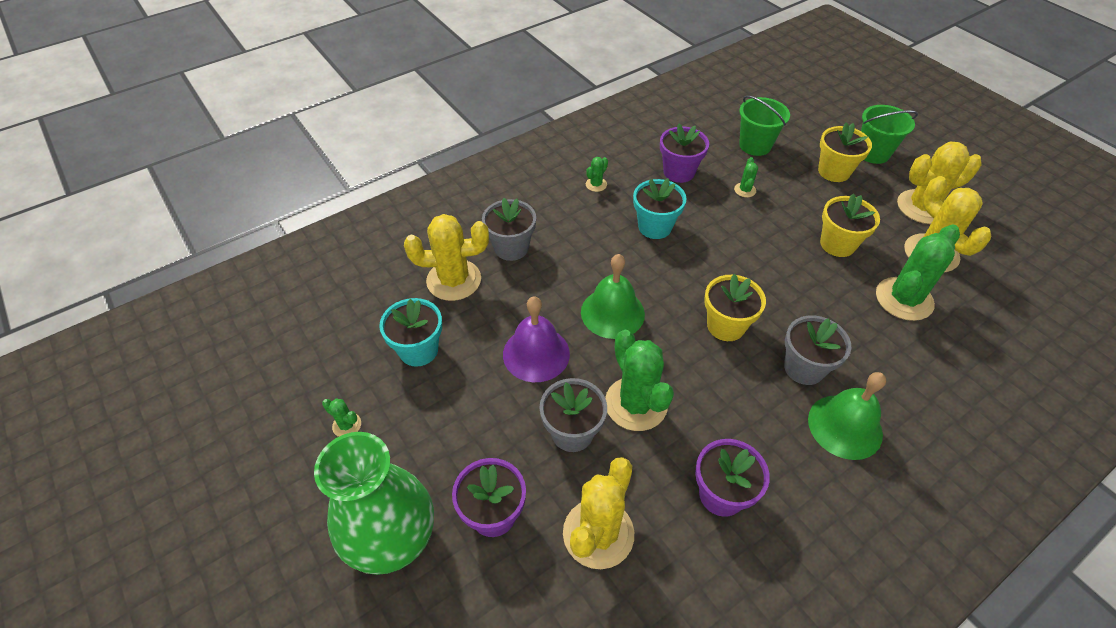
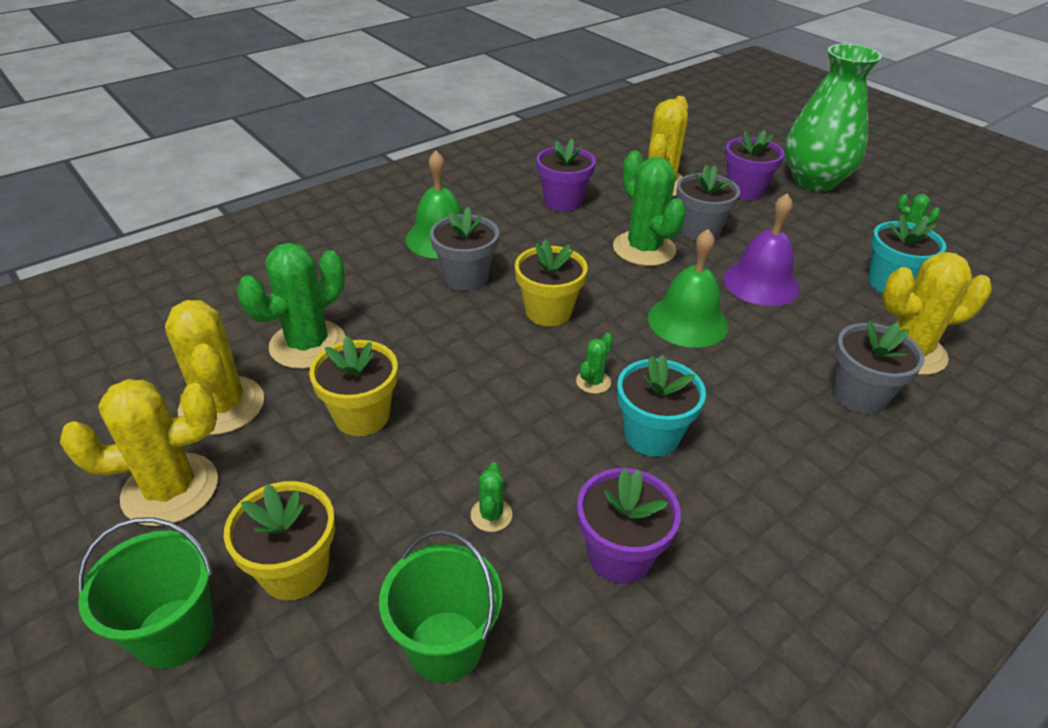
camera: 175 degrees right, 10 degrees down
(596, 184) = (774, 517): green cactus -> green cactus (593, 382)

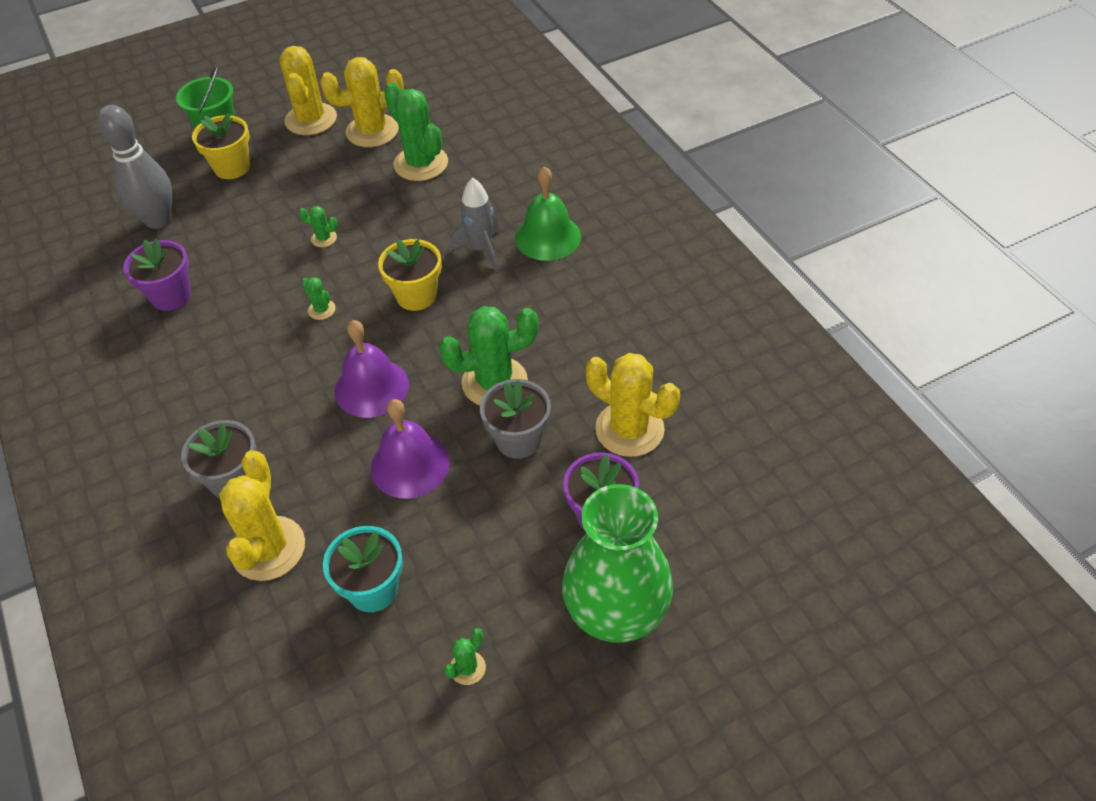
camera: 105 degrees right, 10 degrees up
(362, 416) = (337, 190): yellow flower pot -> none
(445, 646) = (158, 220): green bucket -> grey bowling pin
(466, 277) = (481, 249): grey flower pot -> grey rocket
(491, 515) = (228, 243): green cactus -> green cactus (324, 238)
(563, 201) = (601, 333): purple flower pot -> none
(651, 435) = (254, 332): turquoise flower pot -> none
(687, 321) = (371, 388): green bell -> purple bell

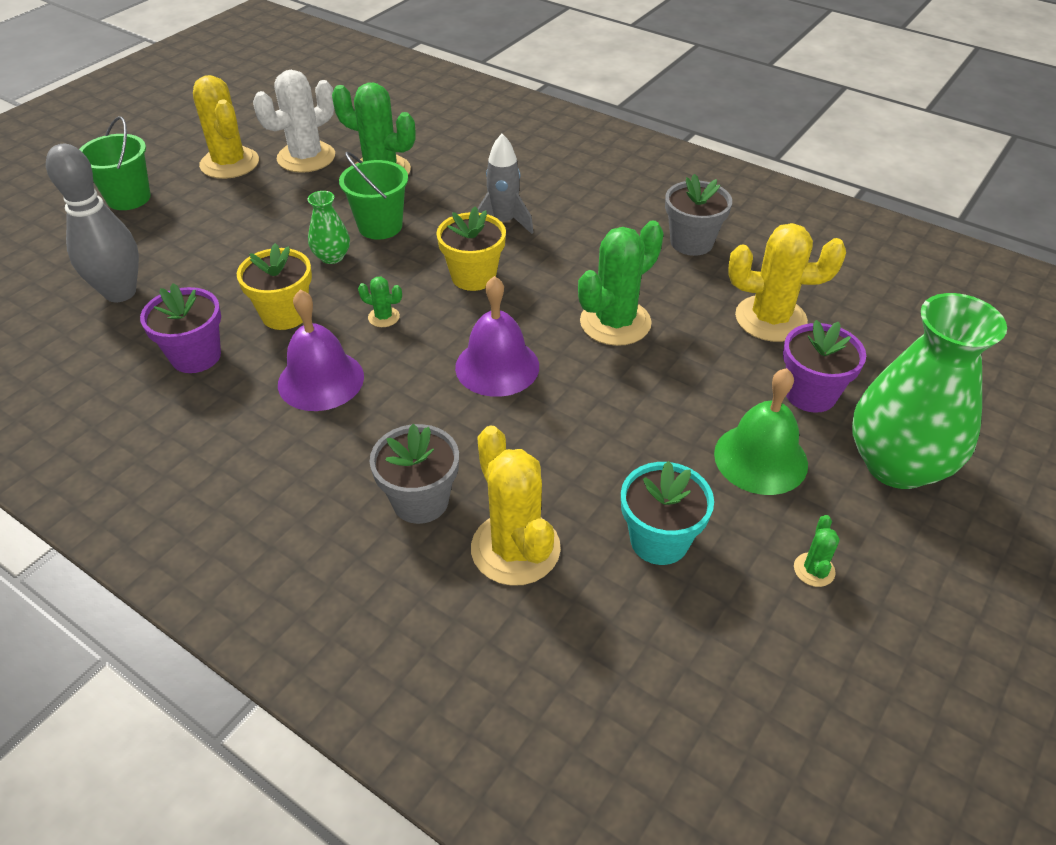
camera: 30 degrees left, 5 degrees down
(232, 167) = (172, 224): yellow flower pot -> yellow flower pot (285, 314)
(324, 238) = (332, 257): green cactus -> green vase
(372, 131) = (306, 157): yellow cactus -> white cactus
(380, 220) = (380, 226): none -> green bucket
(410, 465) = (596, 418): purple bell -> purple bell (321, 380)
(518, 440) = (680, 361): grey flower pot -> grey flower pot (691, 242)
(548, 237) = (558, 196): green bell -> green bell (760, 458)

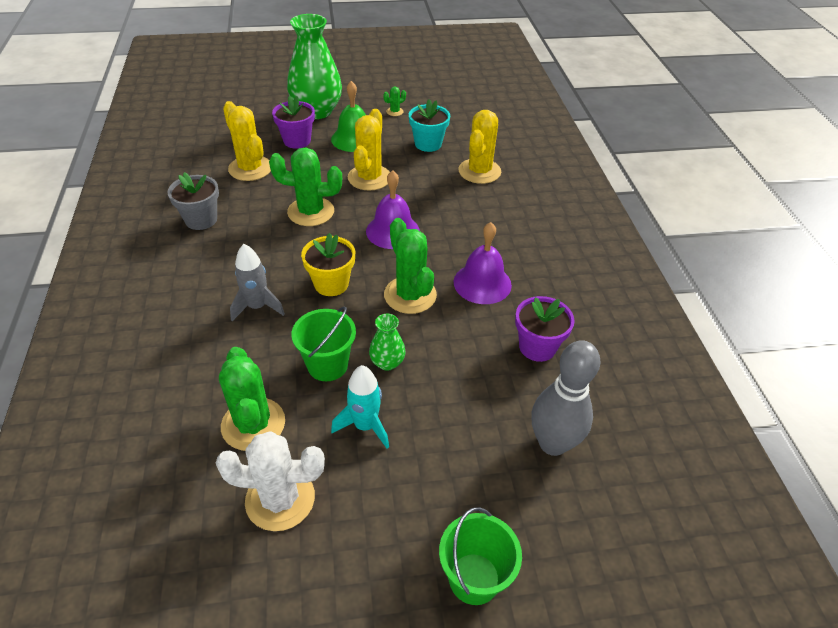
camera: 135 degrees left, 0 degrees up
(229, 163) = (346, 554): yellow cactus -> yellow cactus (369, 178)
(285, 314) = (461, 338): yellow flower pot -> none
(296, 215) = (365, 426): none -> turquoise rocket
(383, 317) = (410, 295): green cactus -> green cactus, size x2.24
(420, 501) = (495, 205): grey flower pot -> none

